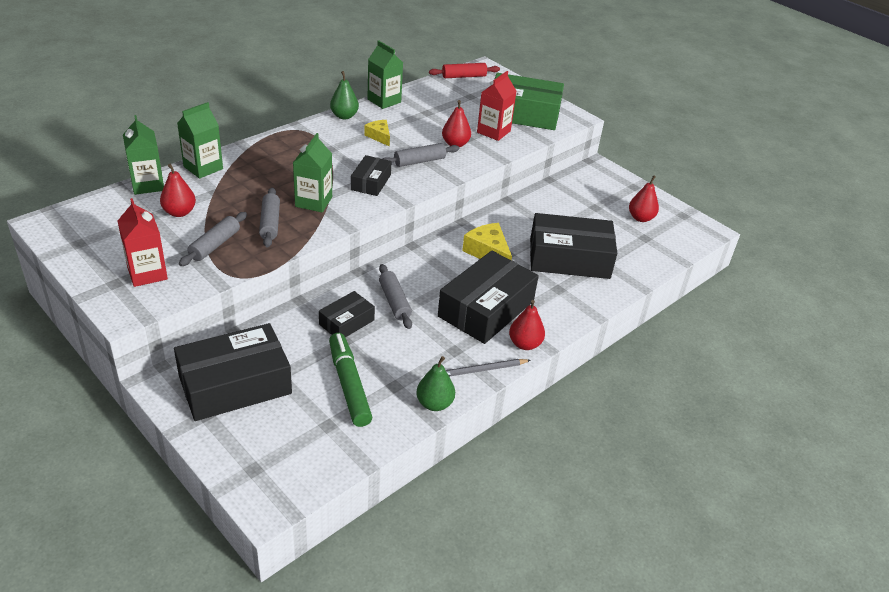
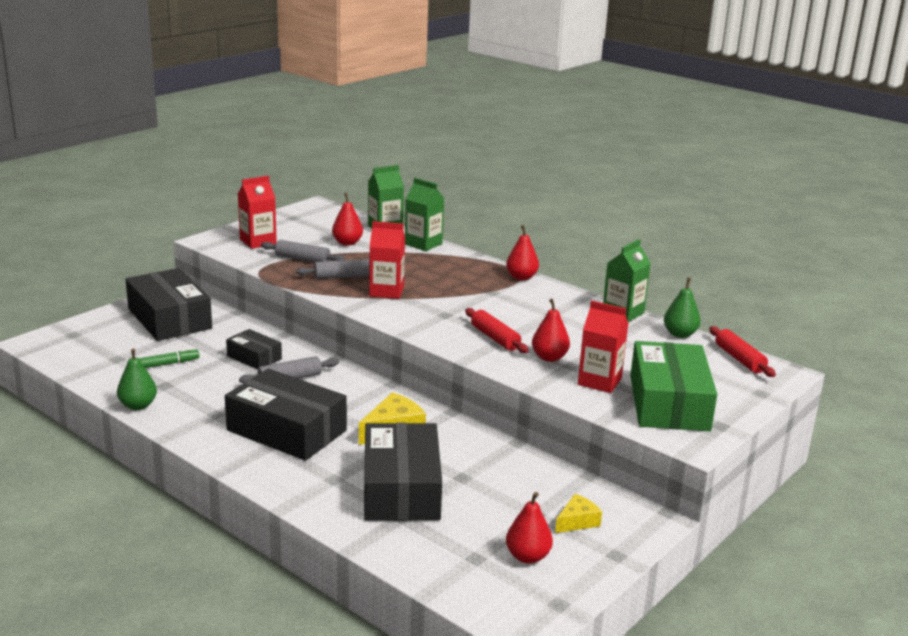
camera: 85 degrees right, 15 degrees down
(313, 202) = (386, 291): green carton -> red carton
(344, 116) = (568, 294): green pear -> green pear (680, 334)
(349, 385) = (166, 364): green marker -> green marker, size x0.59
(371, 182) = (436, 315): black box -> none
(379, 136) = (536, 314): yellow cheese -> yellow cheese (577, 521)
(419, 161) = (495, 338): grey rolling pin -> red rolling pin
(483, 370) = (185, 430): grey pencil -> none
(524, 344) = (228, 455): red pear -> red pear (521, 277)

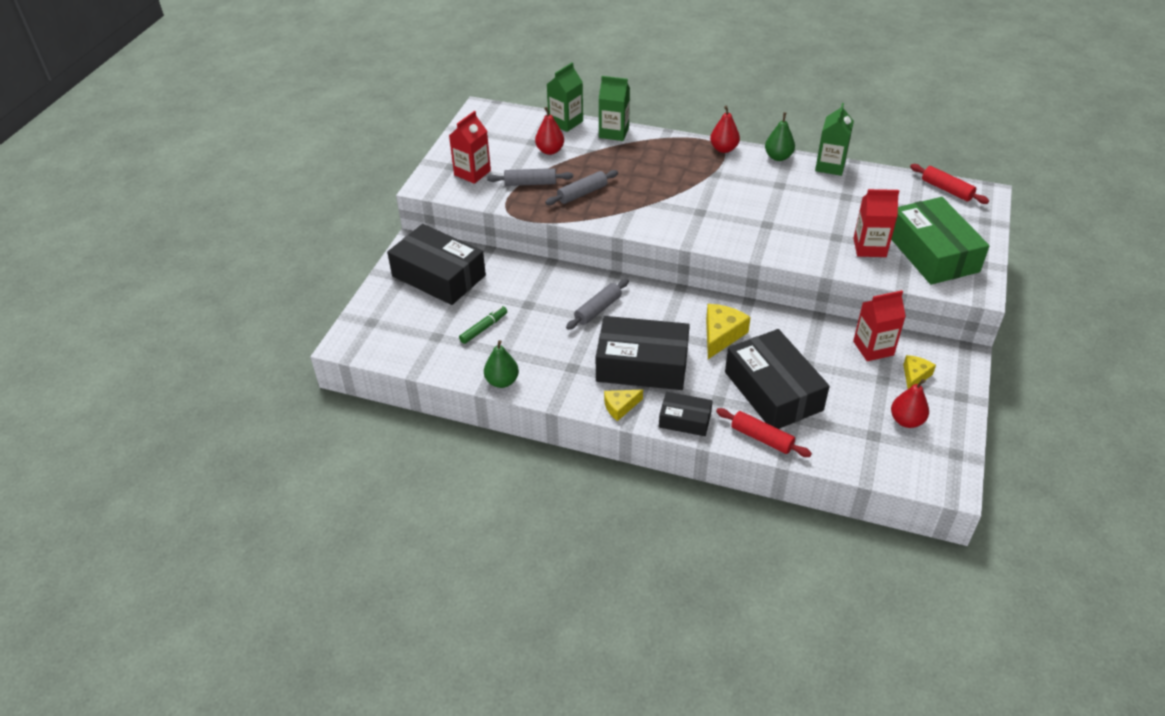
camera: 20 degrees left, 20 degrees up
(228, 456) = (620, 407): none -> yellow cheese
(254, 357) = (549, 296): black box -> black box (685, 420)
(386, 291) = (632, 200): red carton -> red carton (873, 348)
(495, 338) = (759, 226): red rolling pin -> red rolling pin (762, 438)
(549, 357) = (815, 234): red pear -> none
(680, 334) = (887, 176): green pear -> green pear (778, 157)

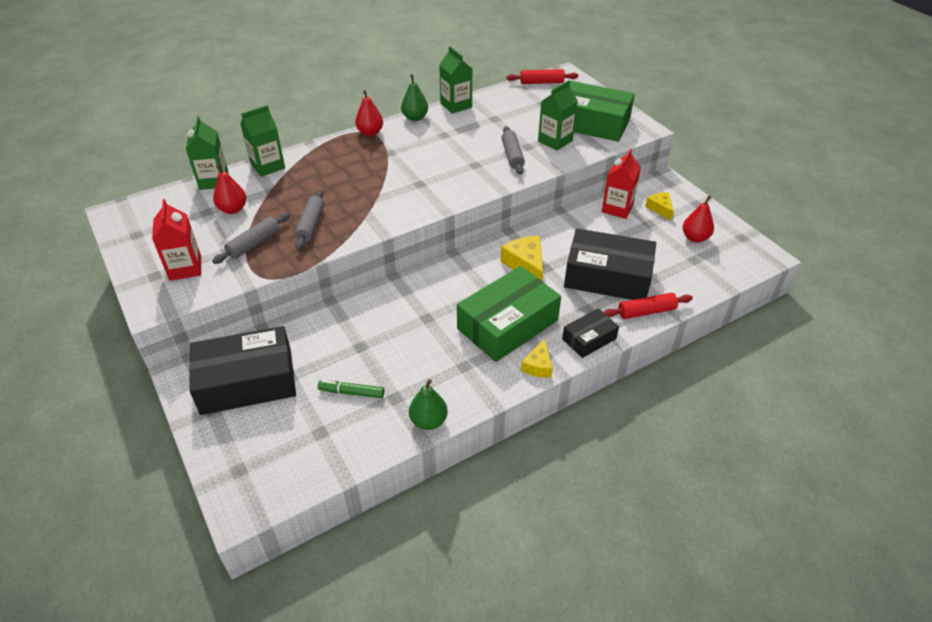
camera: 50 degrees left, 0 degrees up
(484, 328) = (351, 392): green marker -> green marker turned 75 degrees counterclockwise
(598, 309) = (419, 309): grey rolling pin -> grey rolling pin (512, 155)
(642, 365) = (507, 324): black box -> green box
(869, 247) = (555, 141): red carton -> green carton

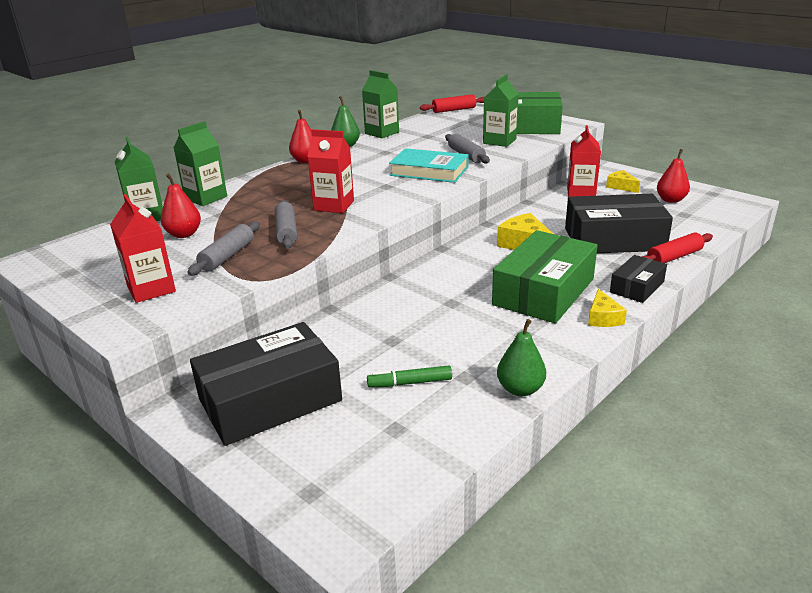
camera: 15 degrees left, 15 degrees down
(363, 200) = (334, 205): none -> red carton
(467, 171) = (429, 171): none -> turquoise book

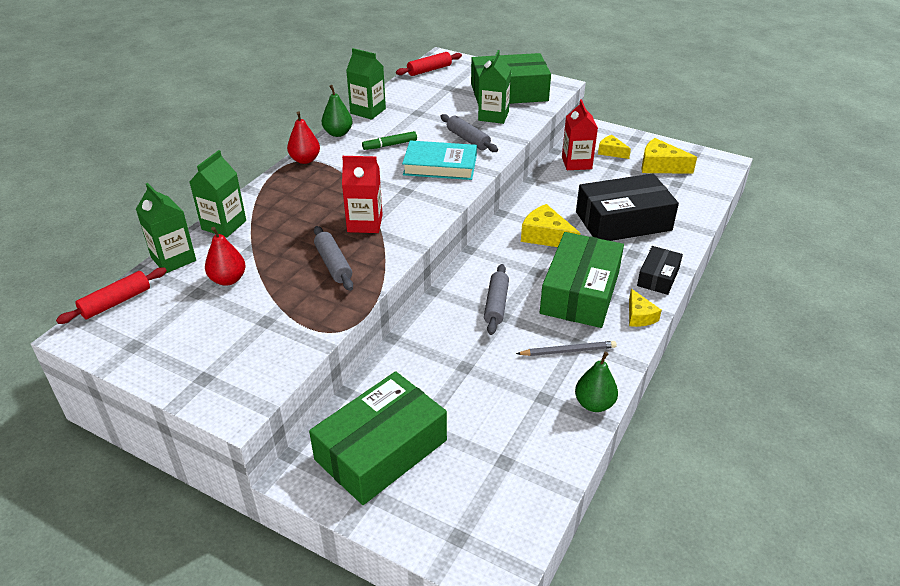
camera: 15 degrees left, 10 degrees up
(151, 289) = (234, 356): red carton -> none
(227, 256) = (289, 304): grey rolling pin -> grey rolling pin (496, 304)
(270, 400) = (381, 450): black box -> green box
(410, 383) = (498, 412): green marker -> green marker (390, 145)
(510, 339) = (568, 351): none -> grey pencil
(671, 200) = (660, 166): red pear -> yellow cheese
(674, 257) = (680, 237): red rolling pin -> red rolling pin (116, 302)

